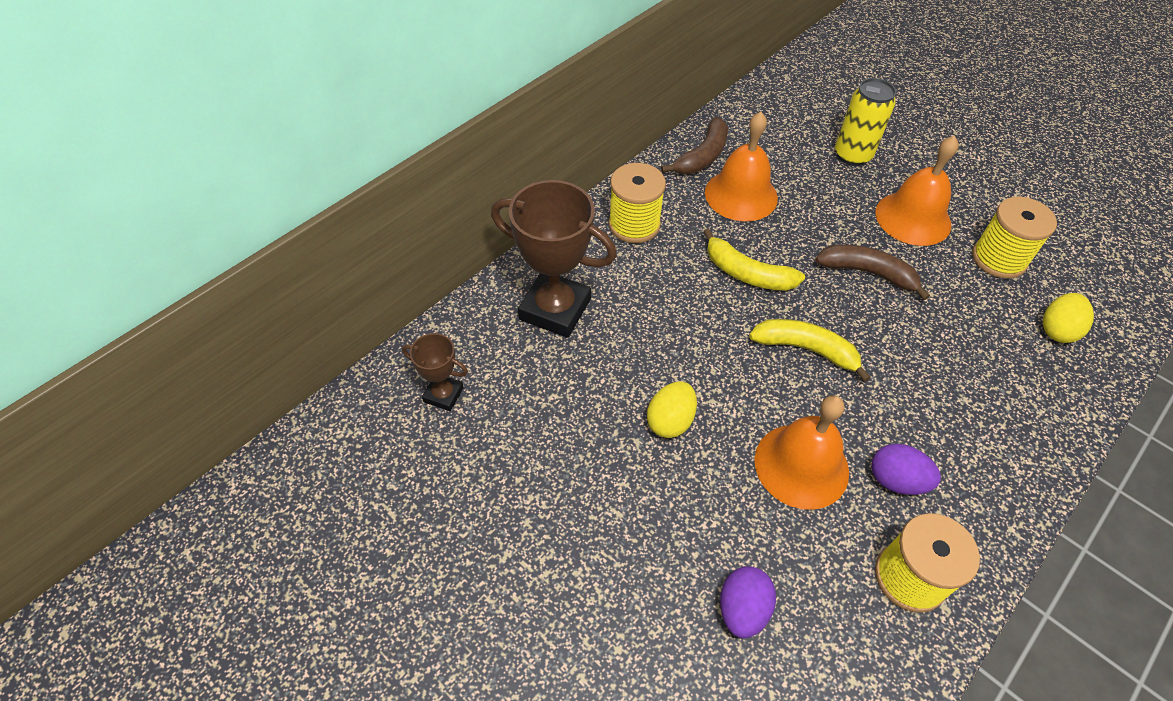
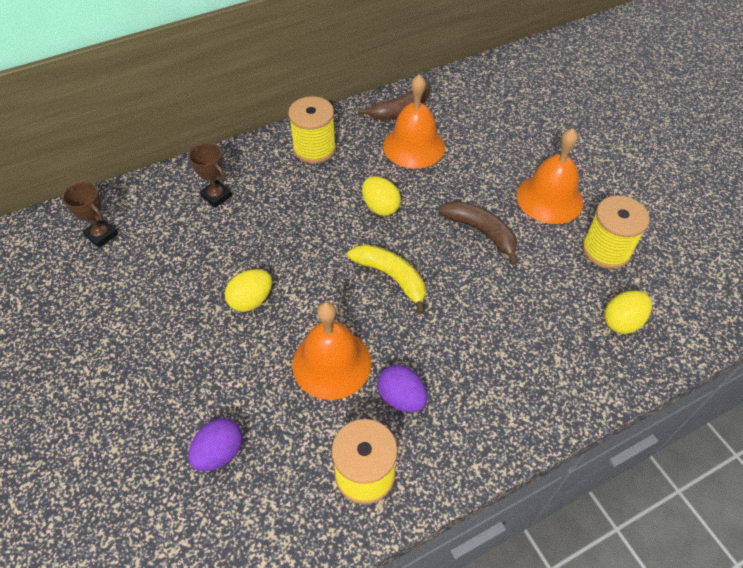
camera: 20 degrees right, 0 degrees up
(555, 309) = (216, 196): brown trophy -> brown trophy, size x0.51
(747, 273) = (380, 207): yellow banana -> yellow egg
(852, 155) = (528, 136): yellow can -> none

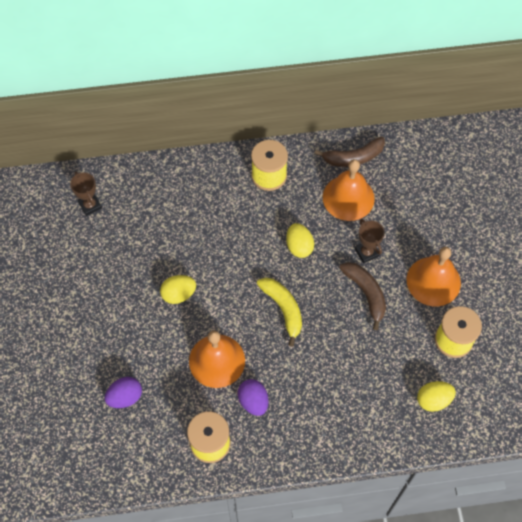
camera: 20 degrees right, 10 degrees up
(216, 196) = (181, 197): brown trophy -> brown trophy (366, 252)

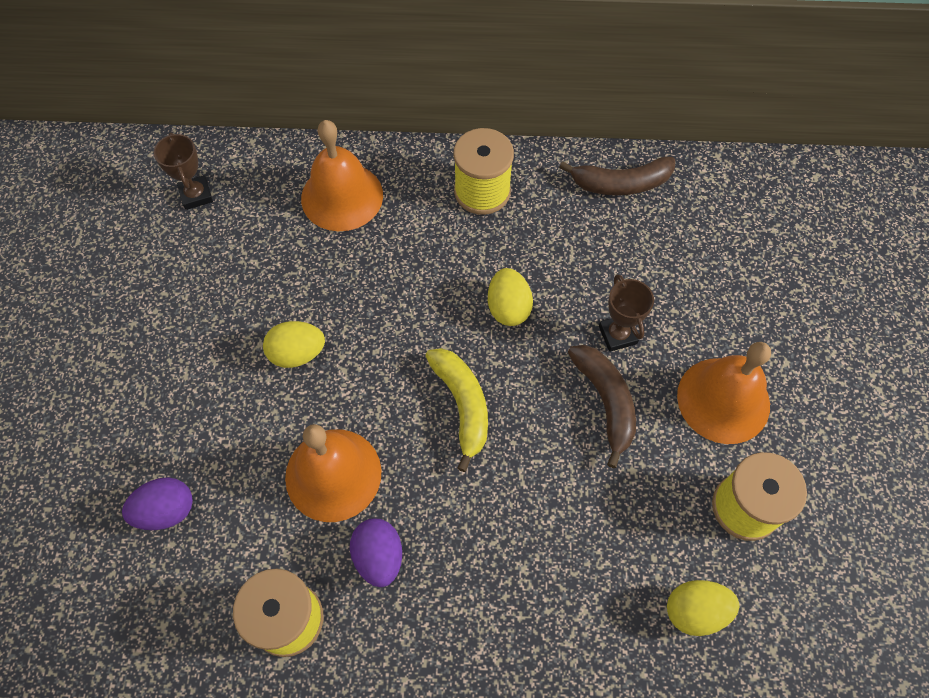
camera: 10 degrees right, 0 degrees up
(348, 197) = (602, 243): orange bell -> orange bell (342, 196)

